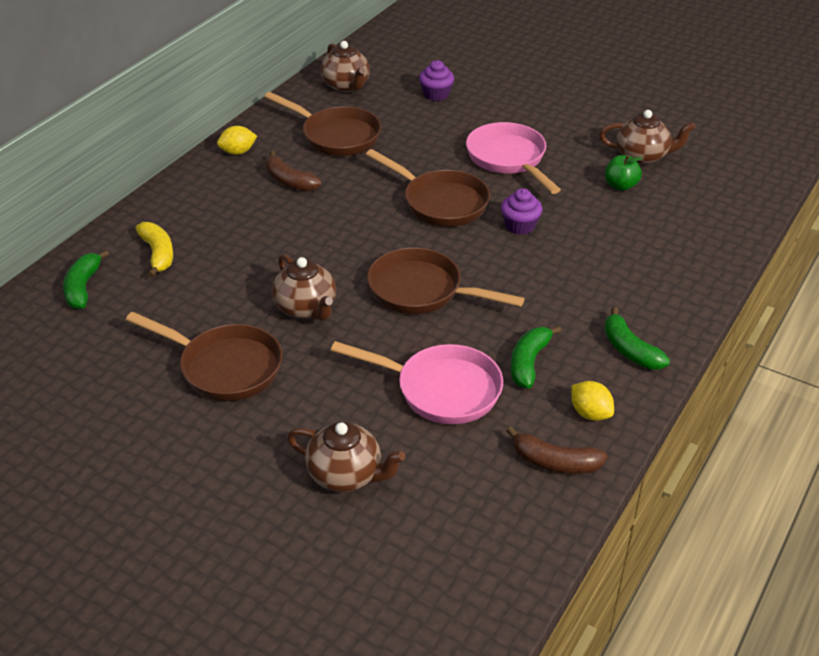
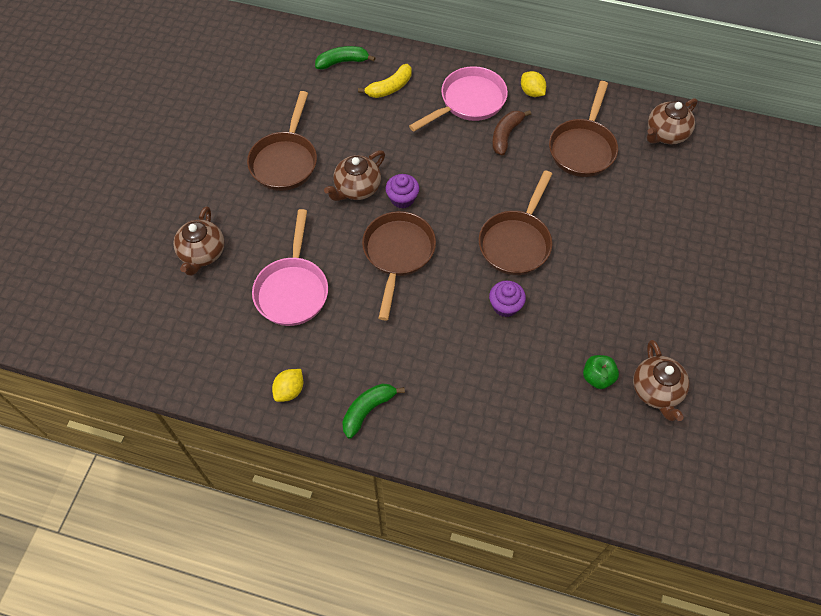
camera: 75 degrees right, 20 degrees up
(436, 94) = (685, 203): purple cupcake -> purple cupcake (402, 198)
(509, 159) = (602, 280): pink pan -> pink pan (468, 102)
(529, 363) = (335, 341): green banana -> none
(555, 462) = (236, 374): brown banana -> none

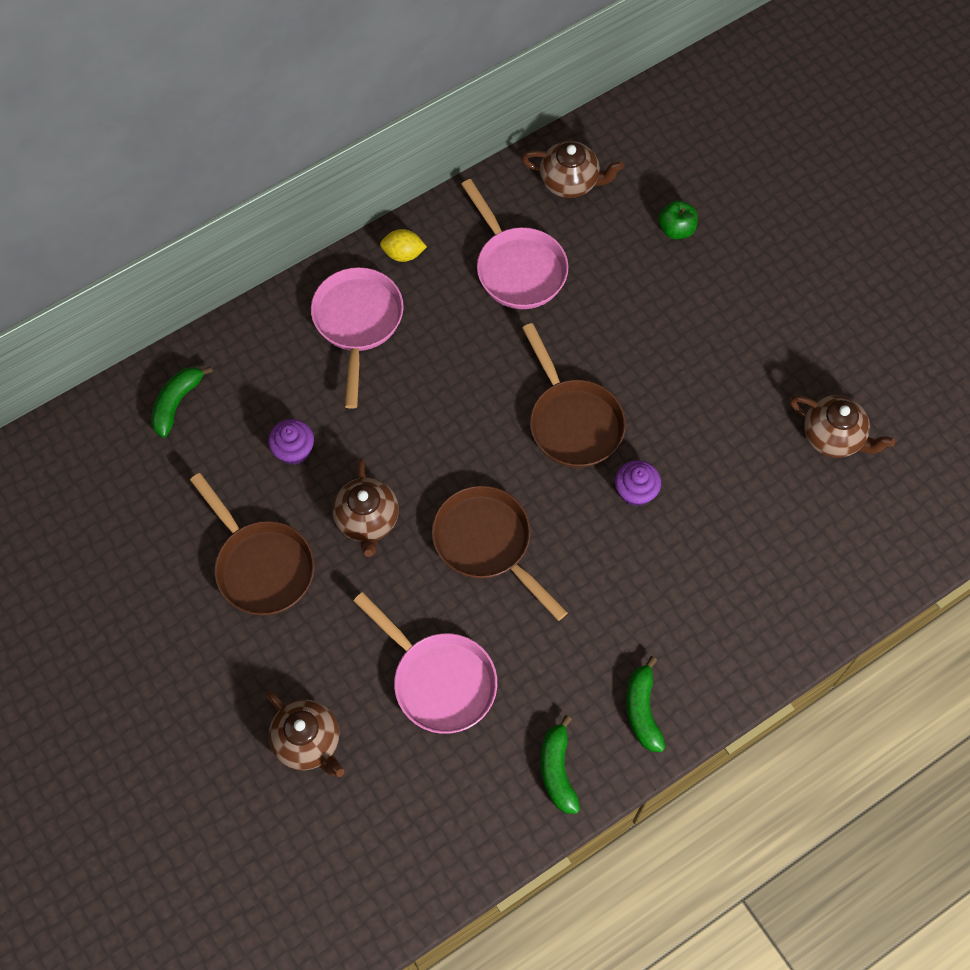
camera: 50 degrees left, 5 degrees up
(289, 390) = (557, 770): yellow lemon -> green banana
(390, 87) = (262, 383): yellow banana -> none
(402, 198) = (422, 486): purple cupcake -> purple cupcake (294, 450)
(506, 135) = (435, 323): brown banana -> none
(583, 148) = (517, 267): brown pan -> pink pan
(597, 377) = (779, 474): green apple -> green apple (676, 229)
(665, 134) = (570, 182): brown teapot -> brown teapot turned 75 degrees counterclockwise

